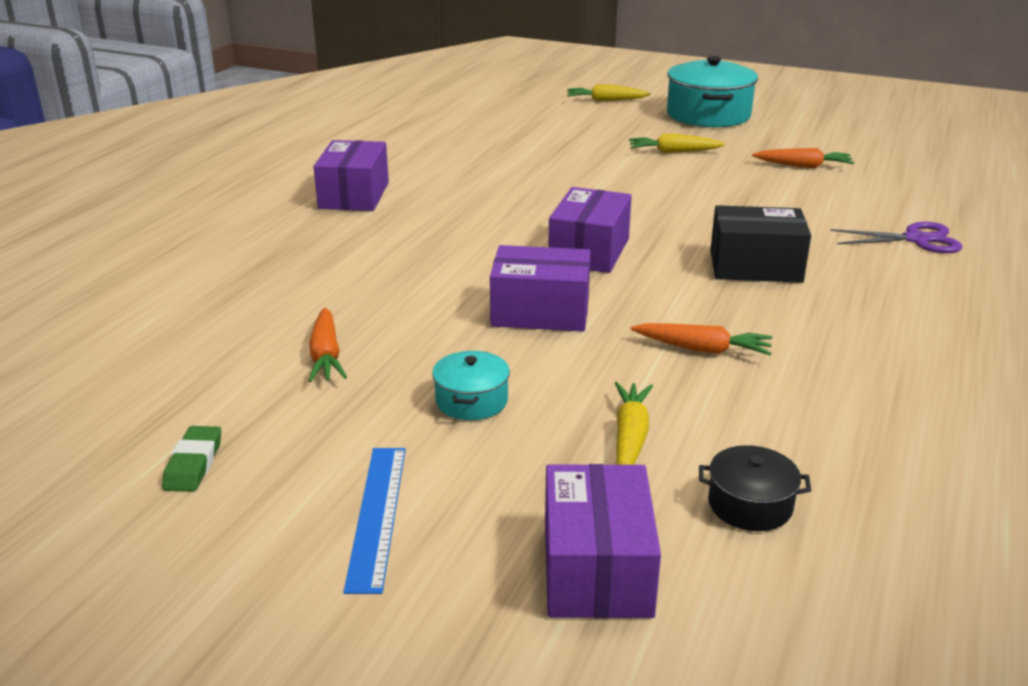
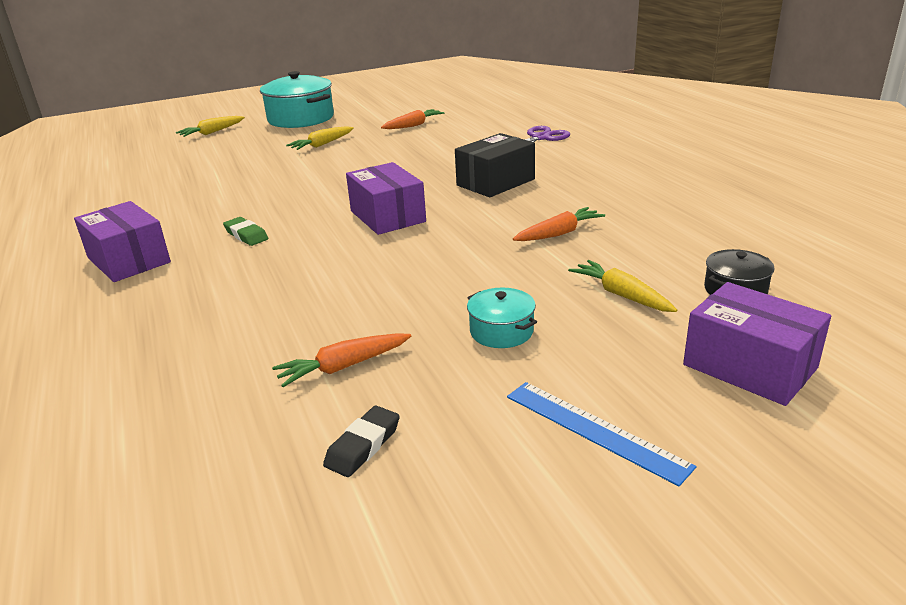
camera: 45 degrees left, 0 degrees up
(193, 464) = (404, 501): green eraser -> green eraser (246, 235)
(238, 415) = (363, 445): none -> black eraser
(326, 355) = (343, 367): orange carrot -> orange carrot turned 120 degrees clockwise
(540, 312) = (431, 262): purple box -> none

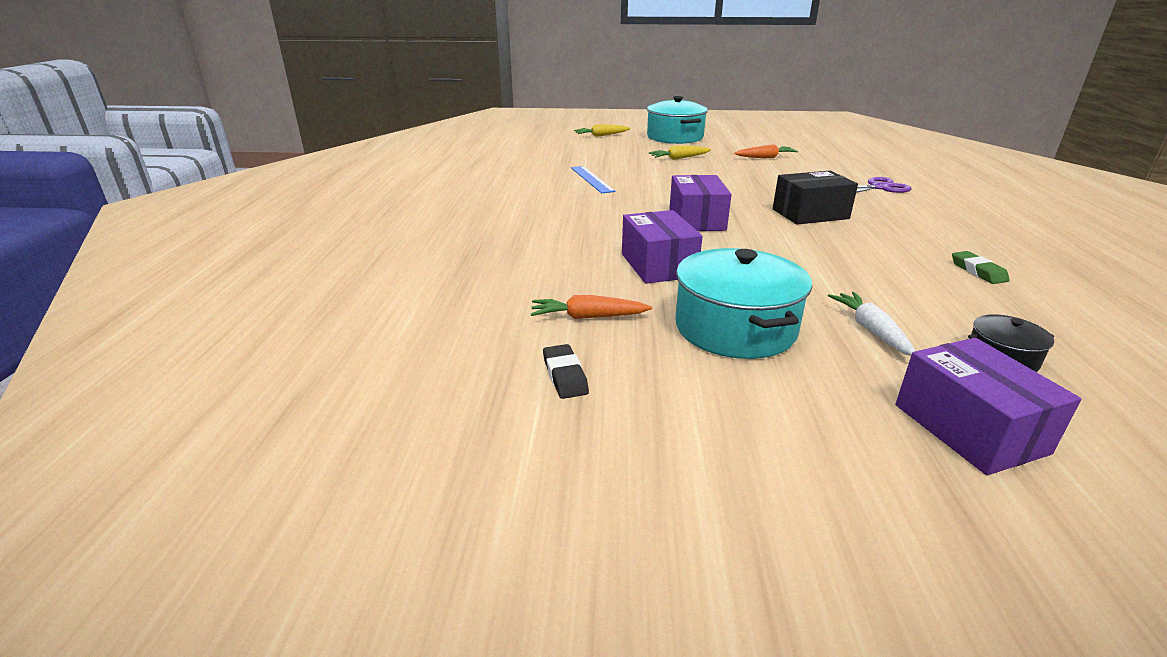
camera: 25 degrees right, 0 degrees up
(129, 260) = (489, 207): purple box -> purple box (658, 265)
(246, 235) = (578, 209): green eraser -> green eraser (978, 271)
(363, 445) = (564, 375): black eraser -> black eraser turned 75 degrees counterclockwise
(501, 331) = (735, 328): turquoise pot -> turquoise pot, size x2.02
(559, 233) = (843, 266): orange carrot -> none
(594, 430) = (766, 429): blue ruler -> blue ruler (591, 179)
(621, 295) = (871, 330): yellow carrot -> white carrot

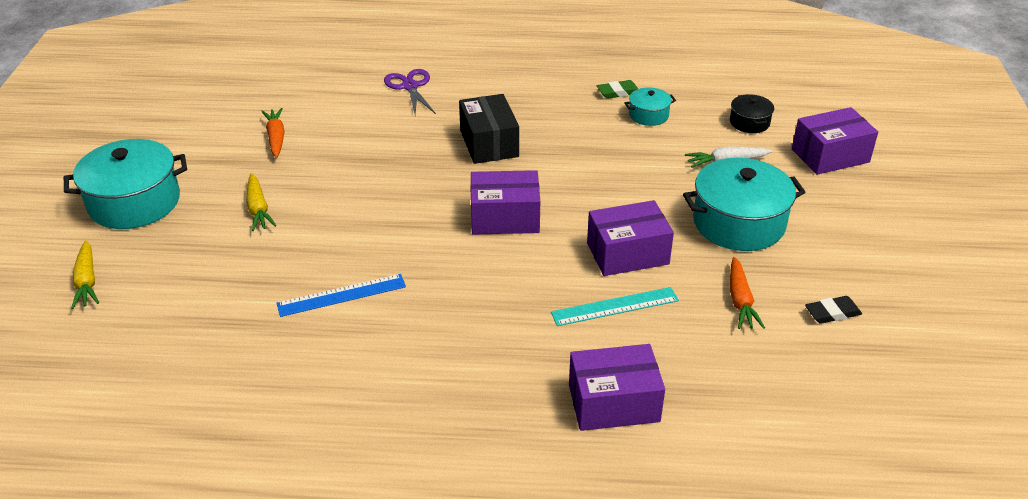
camera: 90 degrees left, 10 degrees up
(461, 253) = (613, 403): none -> purple box
(579, 257) = (615, 306): none -> turquoise ruler
(942, 287) = (648, 115): none -> turquoise pot

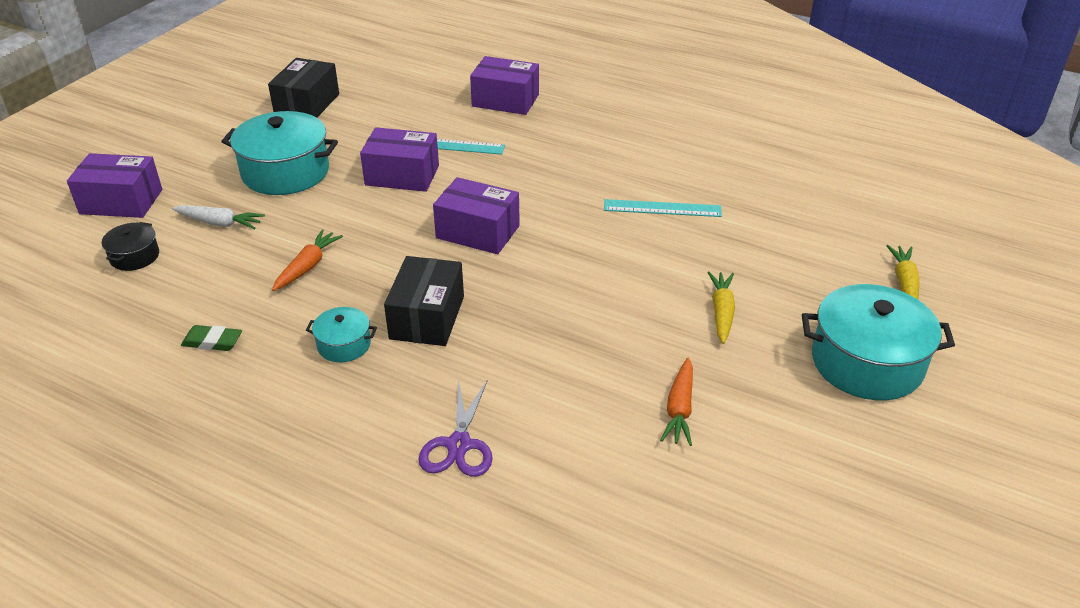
camera: 155 degrees left, 0 degrees up
(342, 295) = (662, 208): blue ruler -> turquoise ruler
(648, 115) = (220, 298): turquoise pot -> turquoise pot (344, 345)
(740, 300) = (358, 126): orange carrot -> orange carrot (307, 267)
(832, 313) = (307, 104): black eraser -> black box

